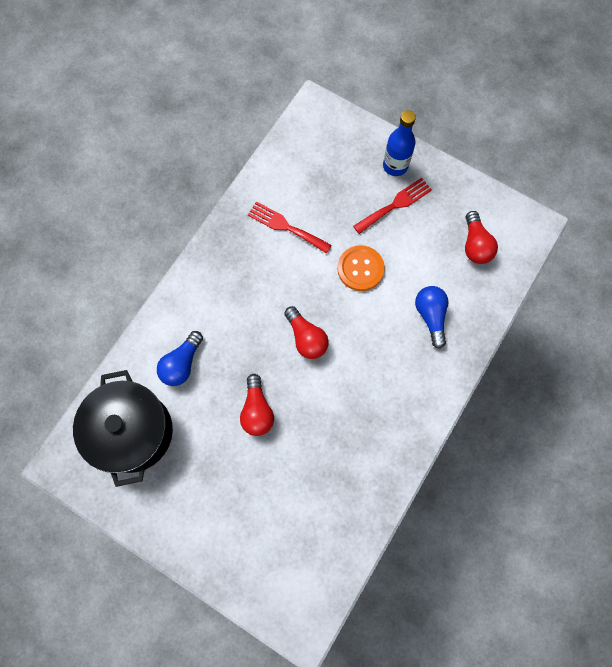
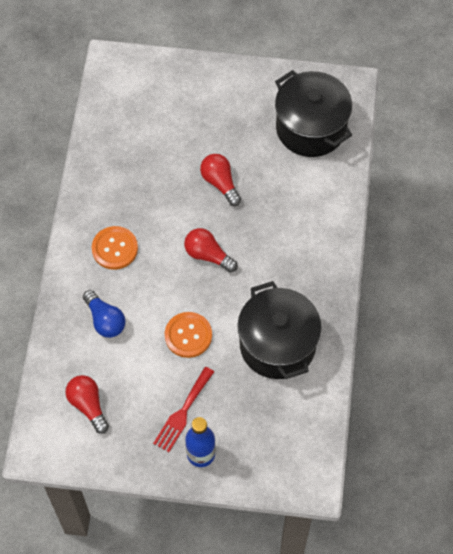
camera: 155 degrees right, 10 degrees down
(182, 364) = (302, 191): blue light bulb -> none
(286, 226) = (277, 345): red fork -> black pot
(393, 385) = (115, 248): none -> orange button

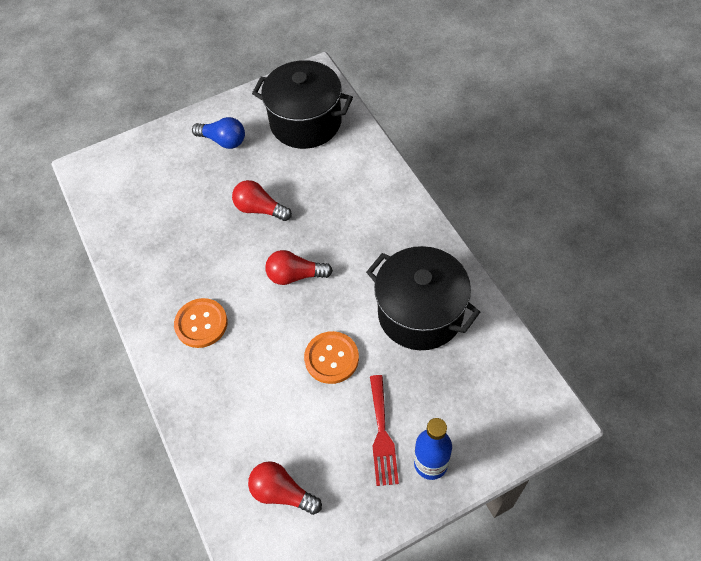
camera: 30 degrees left, 5 degrees down
(105, 320) = (239, 396): blue light bulb -> blue light bulb (223, 141)

